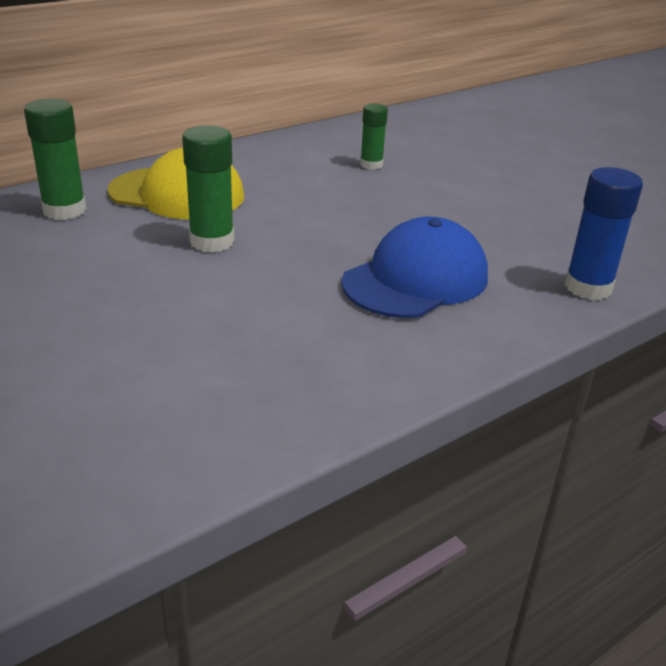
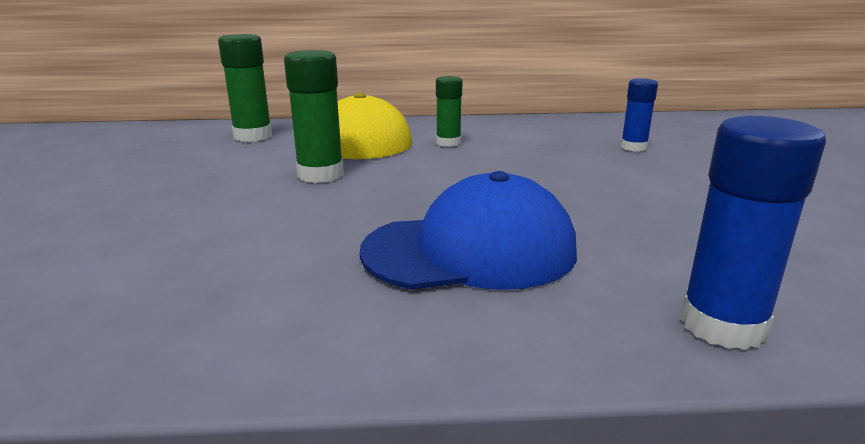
camera: 35 degrees right, 10 degrees down
(371, 165) = (568, 147): green glue stick -> green glue stick (448, 143)
(417, 155) = (633, 147): none -> blue glue stick

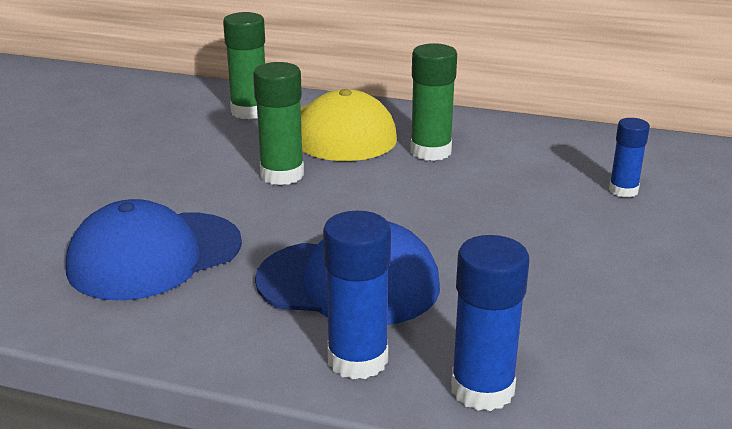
camera: 20 degrees right, 5 degrees up
(216, 264) = (154, 256): none -> blue cap
(448, 143) = (430, 151): green glue stick -> green glue stick, size x1.56
(555, 325) = (357, 360): none -> blue glue stick

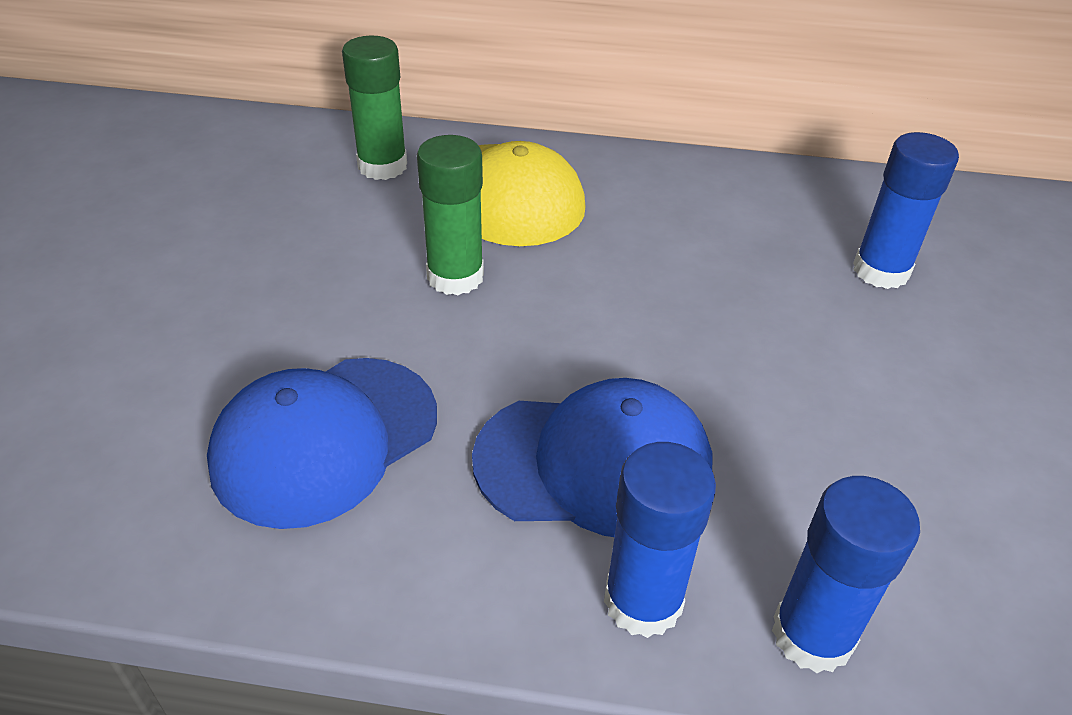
camera: 10 degrees left, 15 degrees up
(430, 151) = (632, 221): green glue stick -> none
(623, 190) = (880, 271): blue glue stick -> blue glue stick, size x1.56

